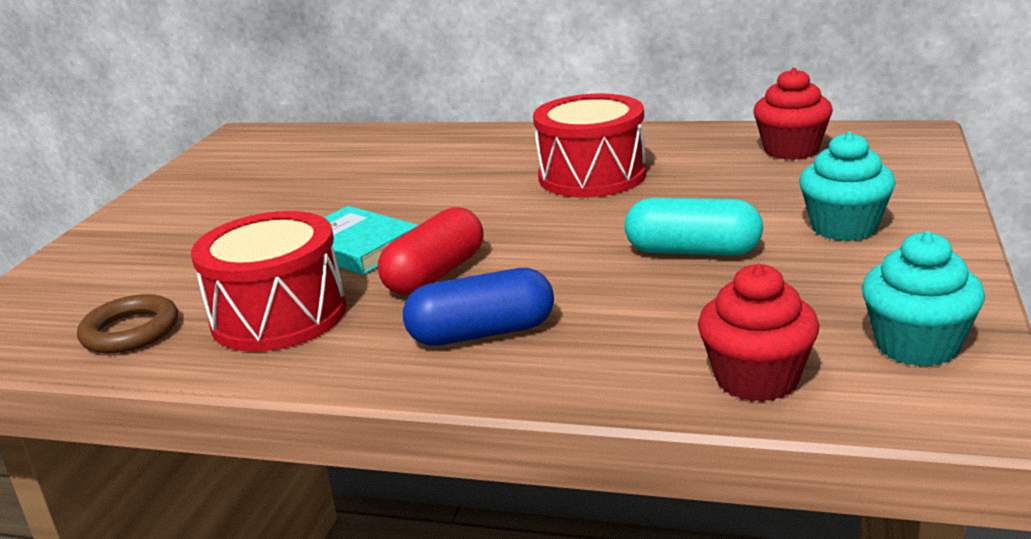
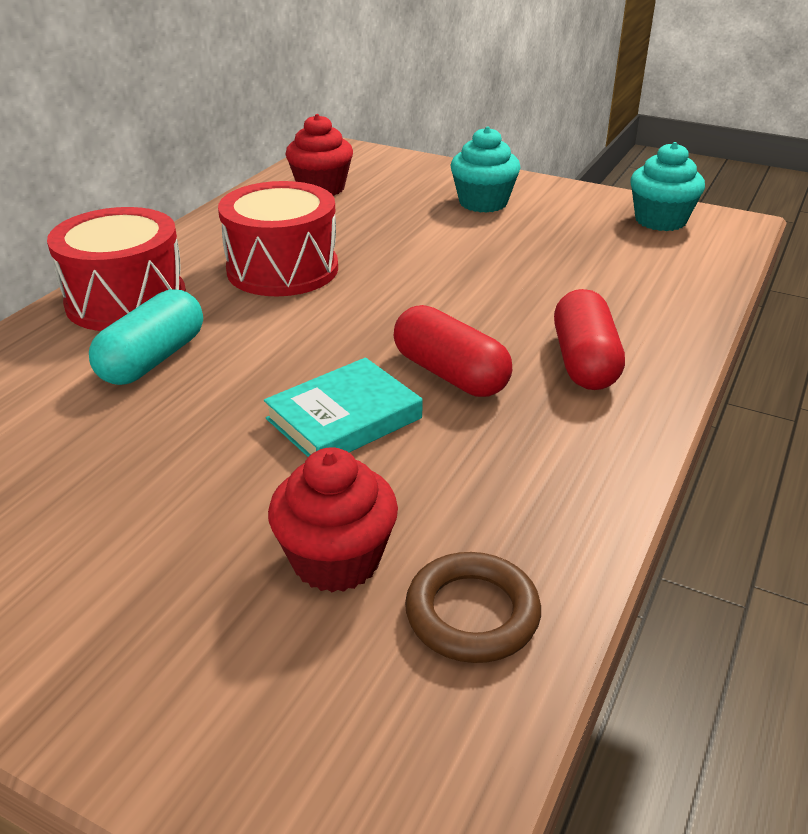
camera: 80 degrees left, 10 degrees up
(279, 316) = (491, 480): red drum -> red drum (126, 301)
(482, 333) = (584, 361): blue capsule -> red capsule
(693, 251) = (485, 256): turquoise capsule -> turquoise capsule (153, 359)
(756, 379) = (689, 270): red cupcake -> red cupcake (336, 560)

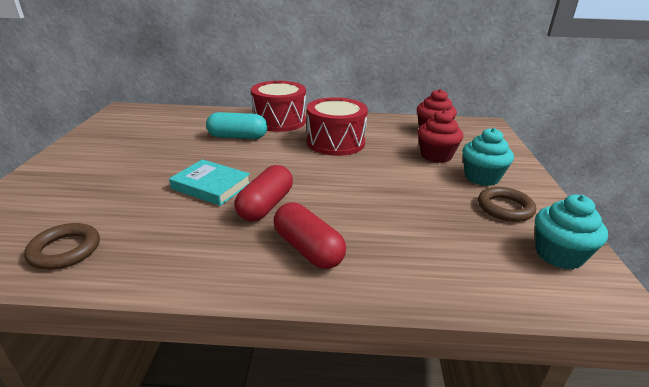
camera: 65 degrees right, 5 degrees down
(336, 560) = (104, 207): red cupcake -> red cupcake (436, 156)
(561, 214) = (505, 208): none -> brown ring
(584, 361) = (308, 249): red capsule -> red capsule turned 75 degrees clockwise

